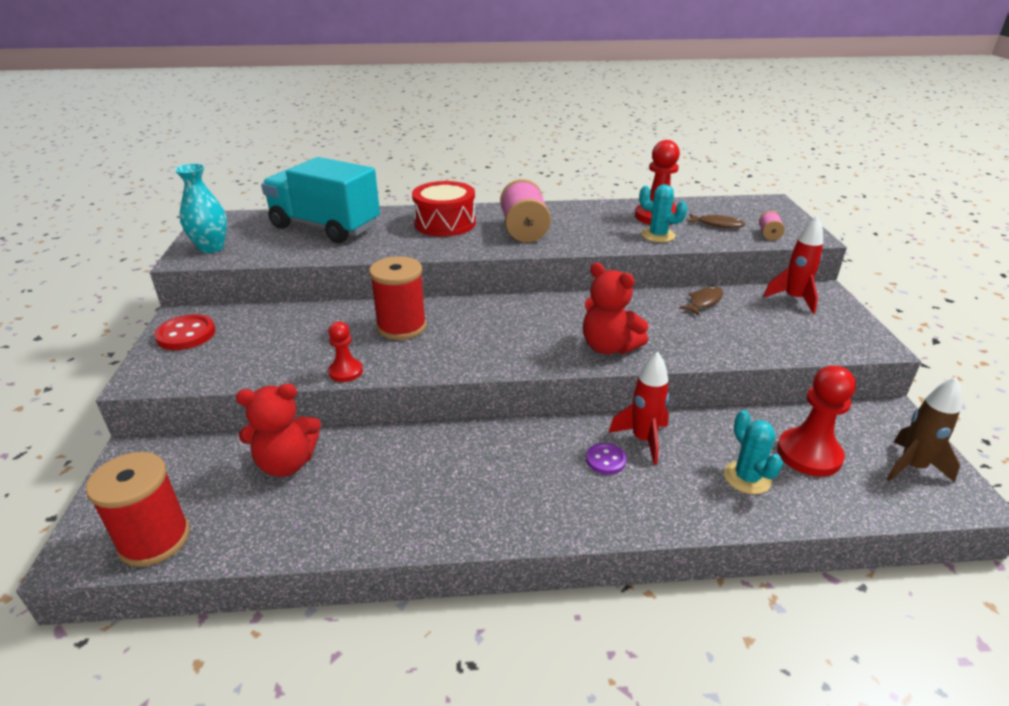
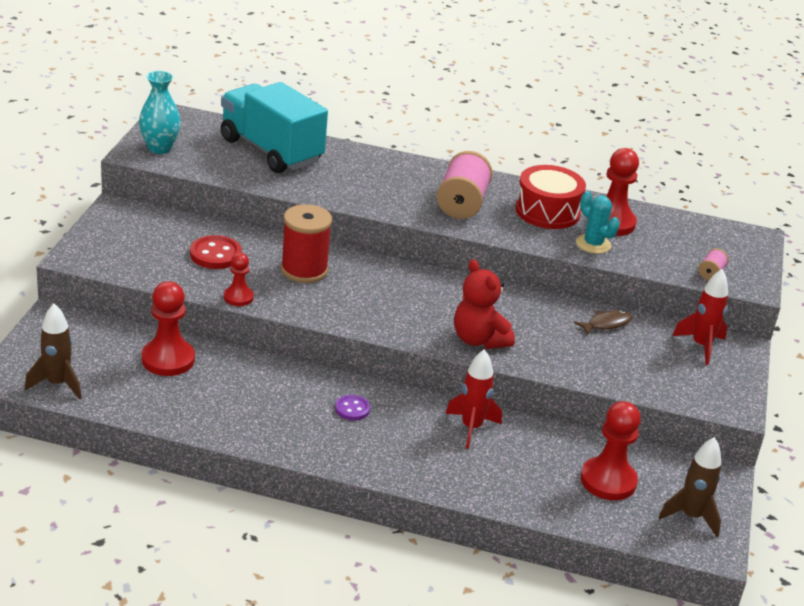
camera: 15 degrees right, 0 degrees up
(154, 539) = (58, 384): red spool -> brown rocket
(186, 334) = (117, 227): red button -> red button (215, 254)
(286, 463) = (168, 359): red teddy bear -> red pawn
(445, 223) = (388, 175): red drum -> red drum (547, 211)
(605, 460) = (427, 433): purple button -> purple button (352, 409)
(717, 224) = (667, 248): brown fish -> none
(747, 478) = (537, 480): turquoise cactus -> none

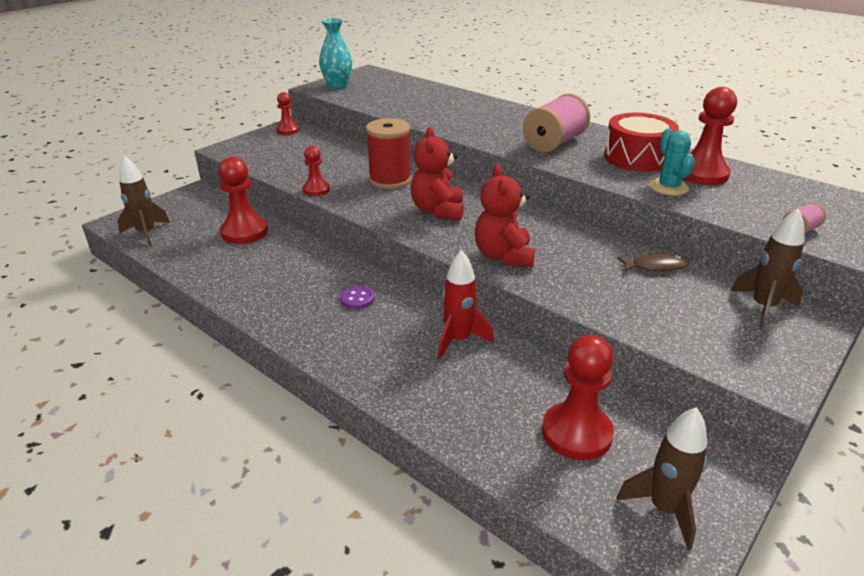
camera: 30 degrees right, 0 degrees up
(121, 216) = (288, 130): none -> red pawn
(215, 254) = (330, 161): red button -> none
(271, 151) = (420, 95): turquoise truck -> none
(383, 300) = (438, 211): none -> red teddy bear
(701, 346) = (763, 307): red rocket -> brown rocket

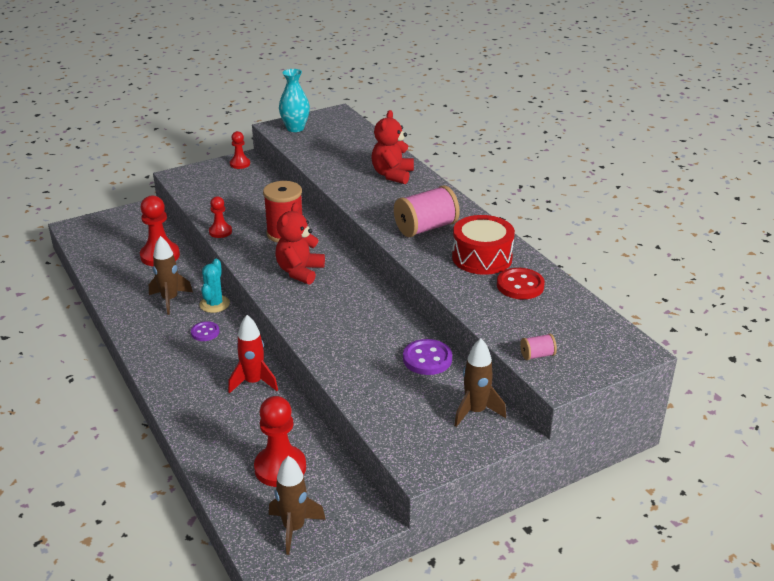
camera: 20 degrees right, 0 degrees up
(146, 233) = (89, 242): brown rocket -> brown rocket (170, 300)
(503, 256) = (316, 323): red teddy bear -> red teddy bear (392, 175)
(656, 266) = (427, 359): brown fish -> purple button
(668, 187) = (475, 293): turquoise cactus -> turquoise cactus (214, 304)
(702, 174) = (520, 285): red pawn -> red button

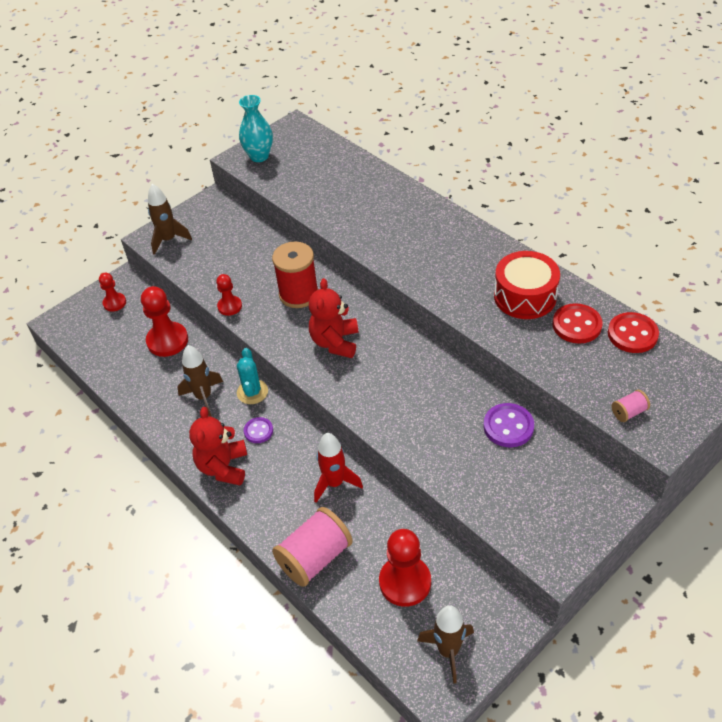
camera: 10 degrees left, 15 degrees up
(240, 164) = (210, 208): red pawn -> red pawn (114, 303)
(392, 175) = (389, 202): red teddy bear -> red teddy bear (223, 467)
(426, 228) = (453, 268): pink spool -> pink spool (315, 557)
(475, 412) = (580, 481): brown rocket -> brown rocket (168, 240)
(570, 301) = (632, 334): none -> red button

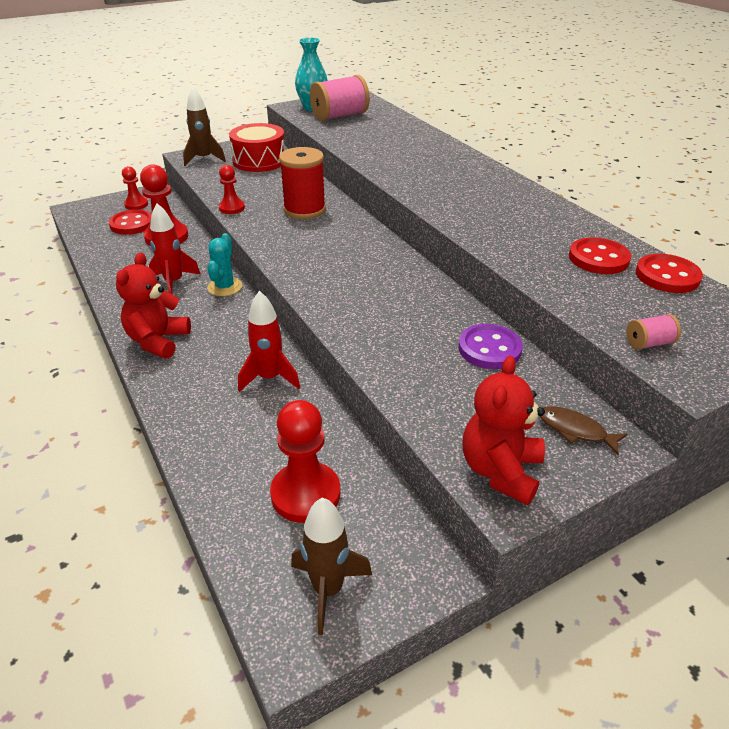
camera: 10 degrees right, 10 degrees down
(125, 331) = (132, 224): none -> red button
(204, 397) = (174, 282): brown rocket -> red rocket
(258, 431) = (212, 318): purple button -> none
(315, 557) = (209, 444): pink spool -> pink spool (340, 116)
(335, 342) = (322, 248): red teddy bear -> red teddy bear (500, 471)
(525, 296) = (543, 228): red drum -> red drum (259, 161)
(588, 490) = (575, 430): none -> brown fish

